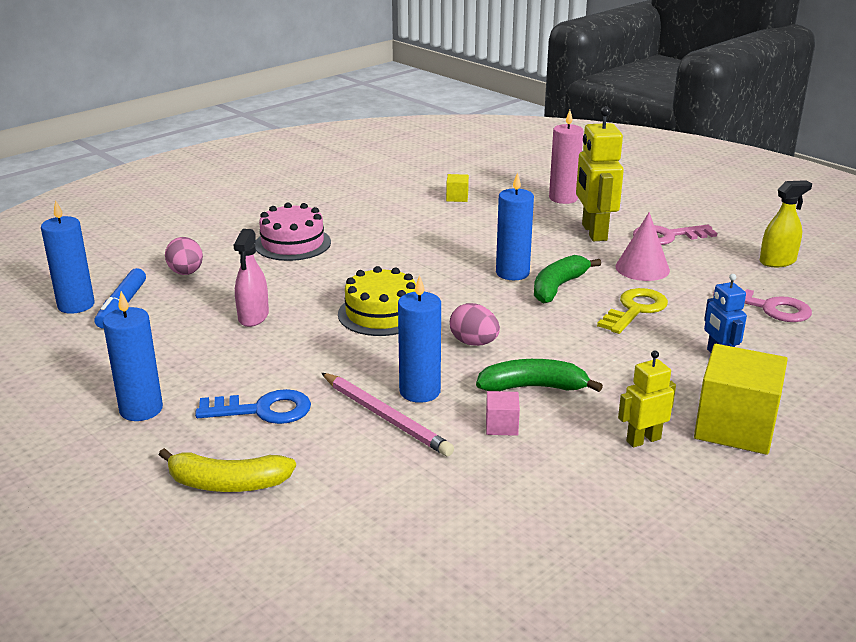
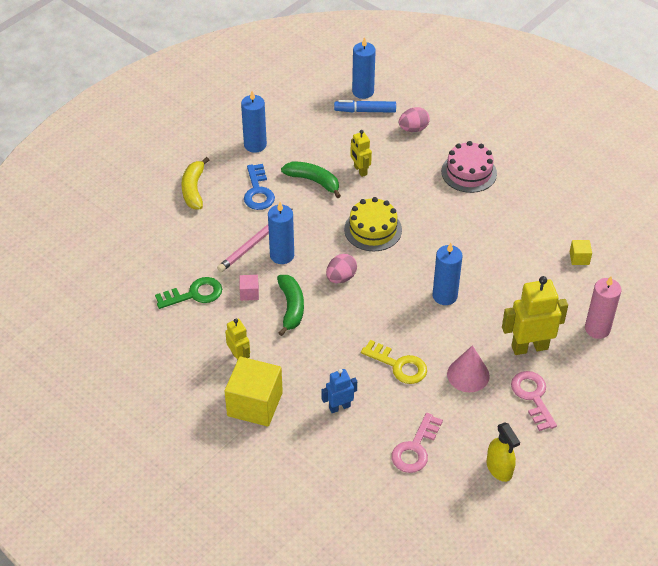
camera: 85 degrees right, 20 degrees up
(253, 317) = (360, 170): pink spray bottle -> yellow robot
(501, 486) = (194, 294): none -> green key
(558, 287) = (427, 322): green banana -> green banana (313, 181)

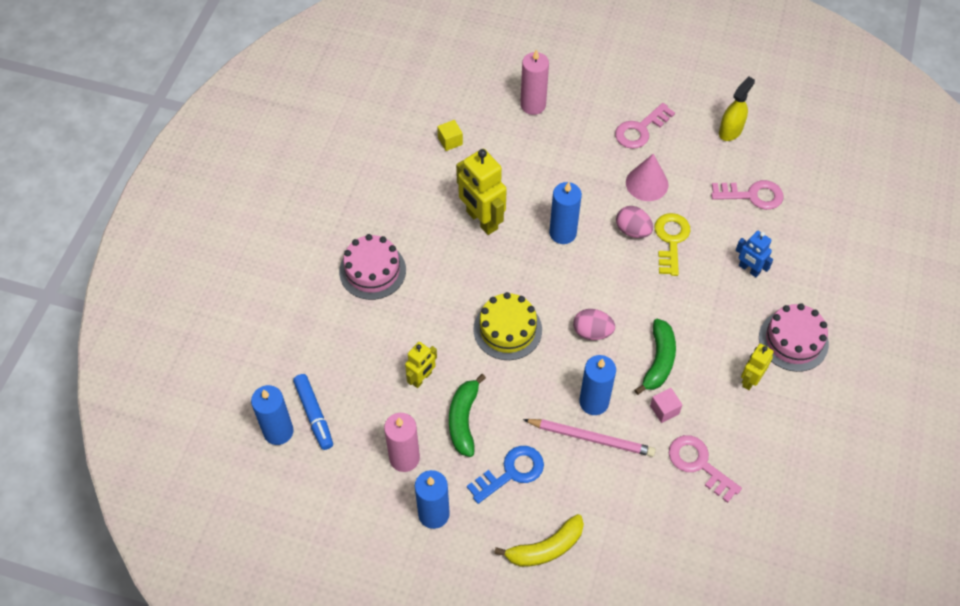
camera: 115 degrees left, 10 degrees up
(194, 294) = (698, 464): green key -> pink key
(255, 404) = (793, 340): yellow cube -> pink cake
(291, 307) = (659, 361): green banana -> green banana turned 135 degrees clockwise
(304, 143) = (404, 458): none -> pink candle
(413, 129) = (324, 350): pink egg -> pink egg (632, 230)
(529, 347) = (585, 148): yellow robot -> yellow robot (481, 220)

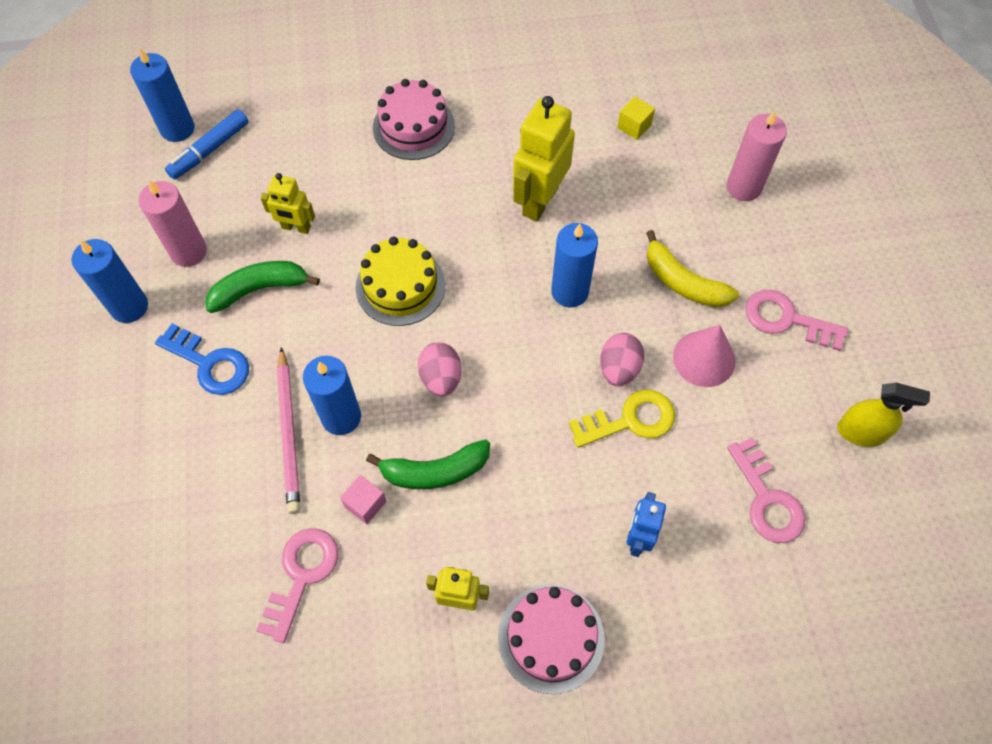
camera: 65 degrees right, 5 degrees up
(545, 548) = (123, 437): yellow banana -> yellow banana (683, 282)

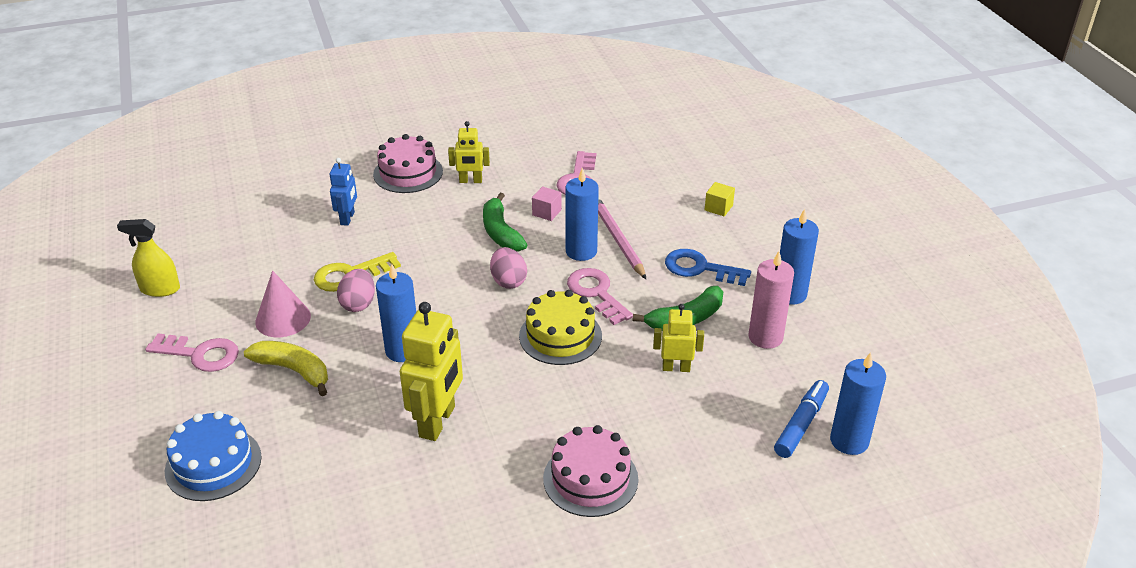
camera: 170 degrees right, 25 degrees down
(435, 471) = (500, 232): green banana -> green banana turned 90 degrees counterclockwise
(634, 126) = (332, 514): yellow cube -> yellow cube (718, 208)
(744, 187) = (213, 464): pink candle -> blue cake
(767, 499) = (248, 245): pink key -> pink key (596, 293)

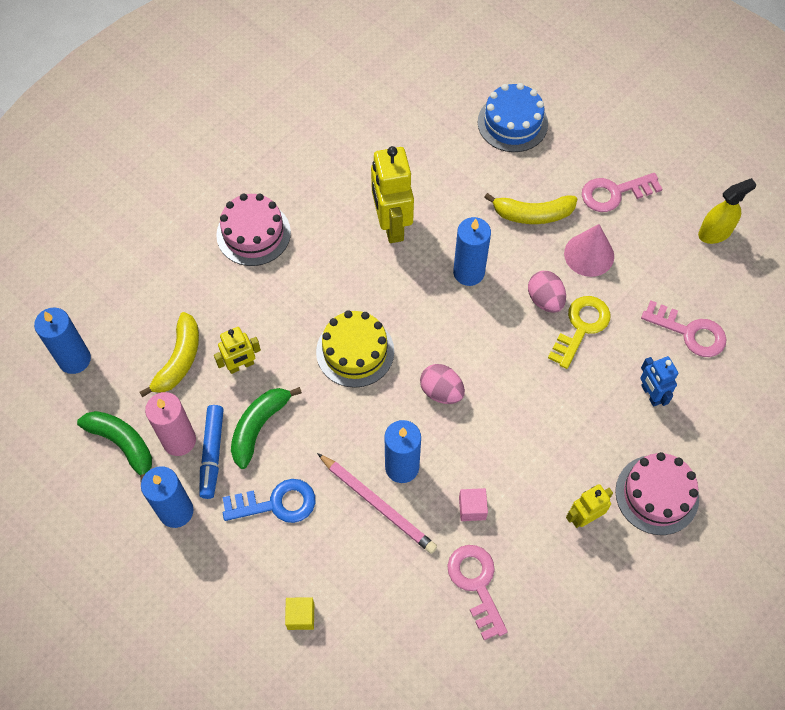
camera: 150 degrees right, 25 degrees up
(500, 232) = (495, 453): green banana -> green banana (123, 444)
(596, 293) = (354, 418): pink key -> pink key (690, 332)
(736, 396) = (179, 360): none -> yellow banana
(801, 424) = (117, 357): blue marker -> blue marker (212, 454)

